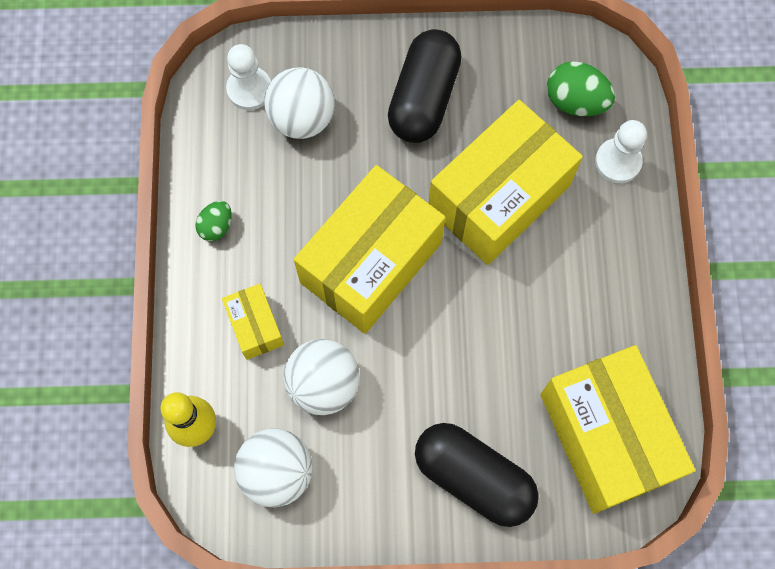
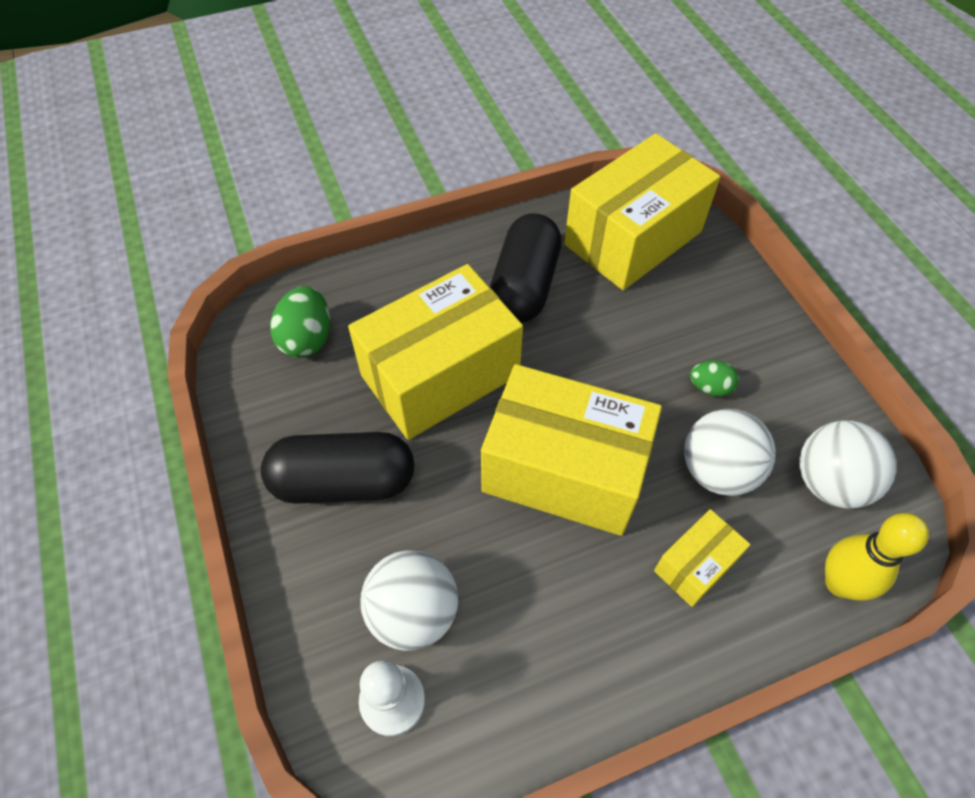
camera: 110 degrees left, 15 degrees down
(216, 226) = (599, 663): green egg -> green egg (710, 387)
(473, 477) = (726, 318): black capsule -> black capsule (524, 286)
(499, 197) = (440, 375): yellow box -> yellow box turned 60 degrees counterclockwise
(618, 162) = (365, 290): white pawn -> none

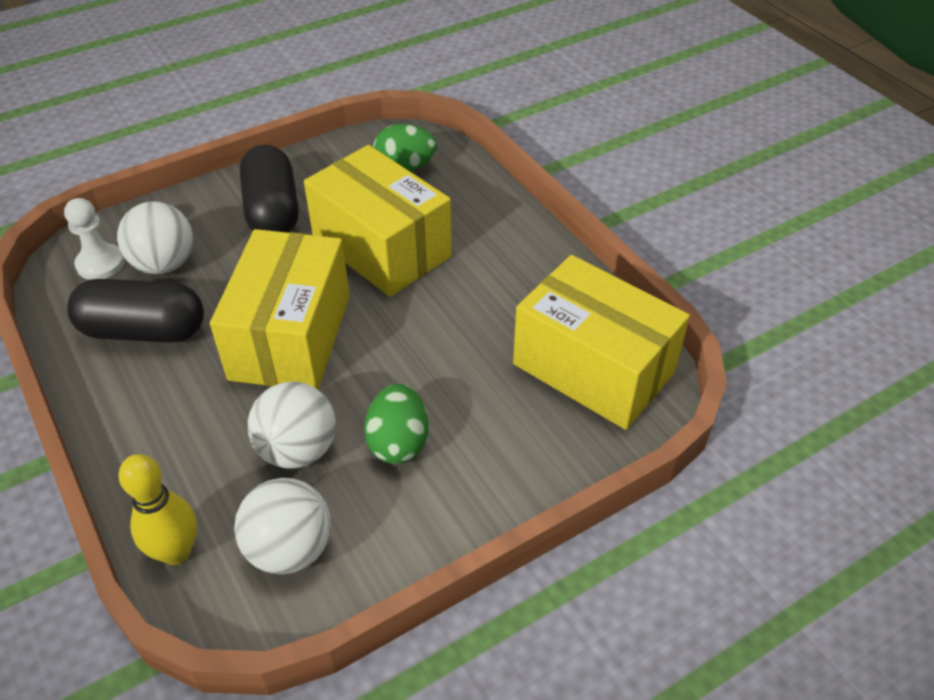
camera: 80 degrees right, 10 degrees down
(524, 286) = (499, 289): black capsule -> black capsule (143, 331)
(695, 565) = (198, 434): yellow box -> none
(710, 387) = (398, 442): green egg -> green egg, size x1.64

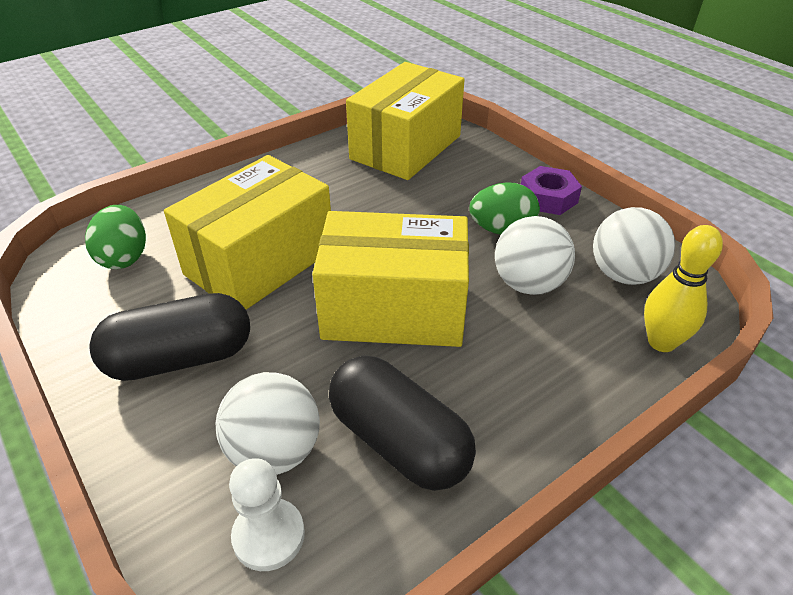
camera: 95 degrees left, 5 degrees down
(143, 331) = (399, 441): black capsule -> black capsule turned 45 degrees counterclockwise
(460, 506) = (548, 198): none -> purple nut

